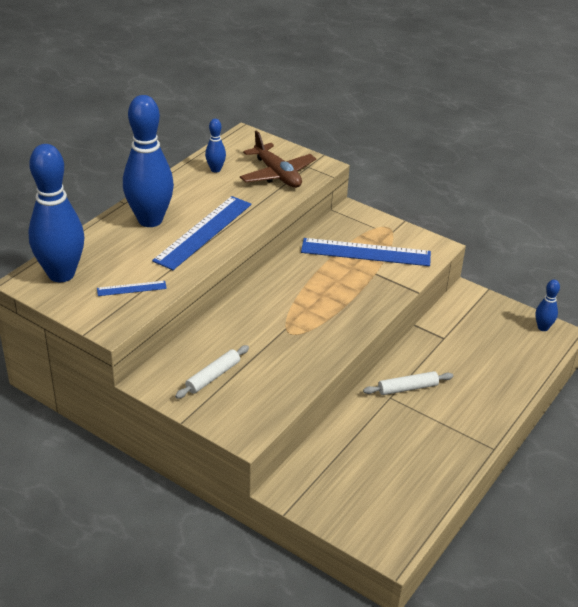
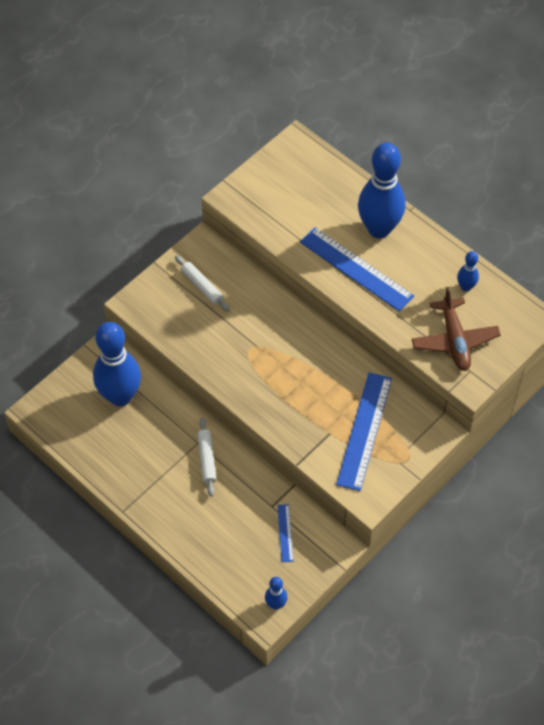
camera: 100 degrees right, 20 degrees up
(61, 274) = (303, 164): blue bowling pin -> blue bowling pin (120, 396)
(131, 288) = (277, 212): blue ruler -> blue ruler (285, 533)
(277, 174) = (454, 340): brown plane -> brown plane turned 75 degrees counterclockwise

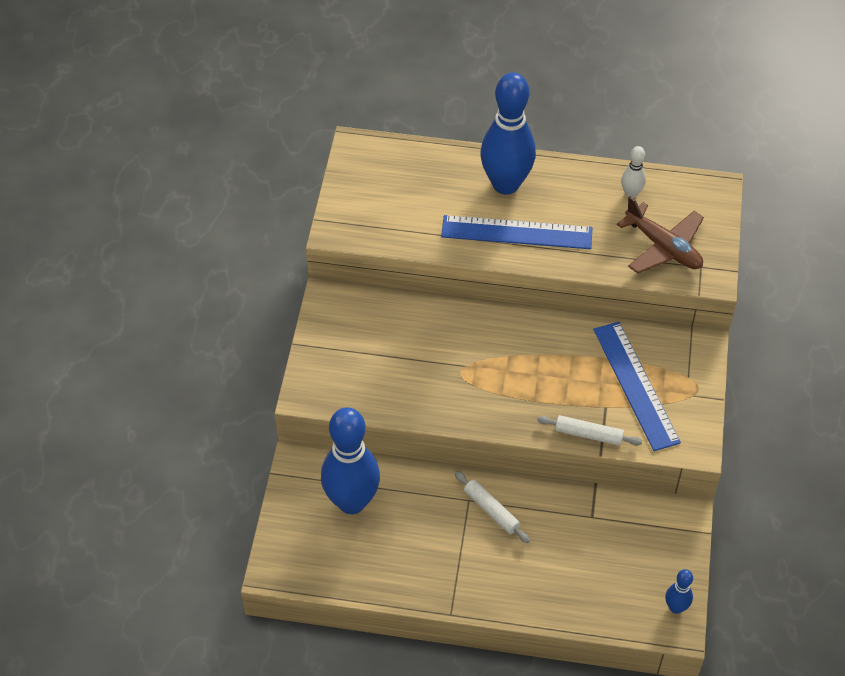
camera: 35 degrees left, 5 degrees down
(202, 286) = (362, 339): white rolling pin -> white rolling pin (588, 434)
(285, 533) = (626, 534): blue ruler -> none
(466, 287) = (631, 193): blue bowling pin -> white bowling pin

